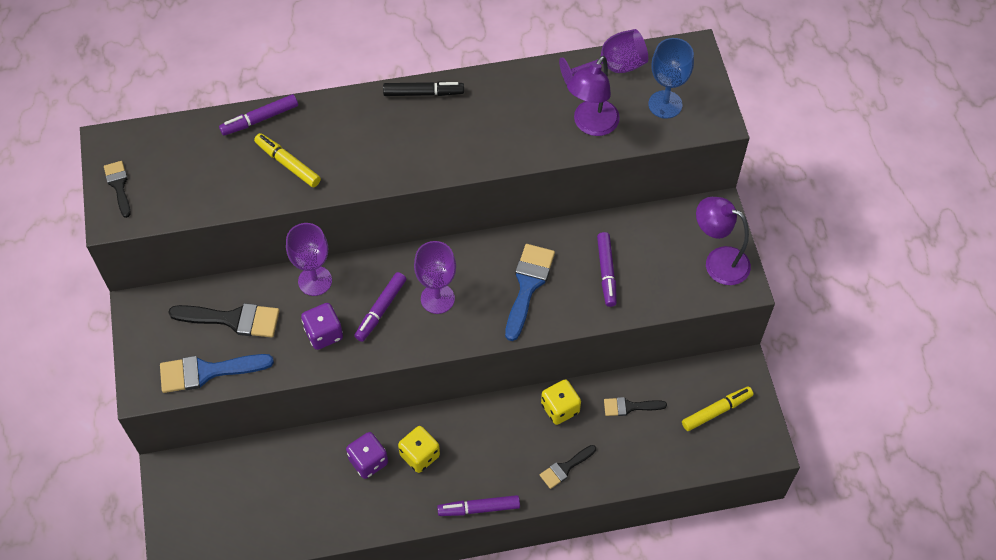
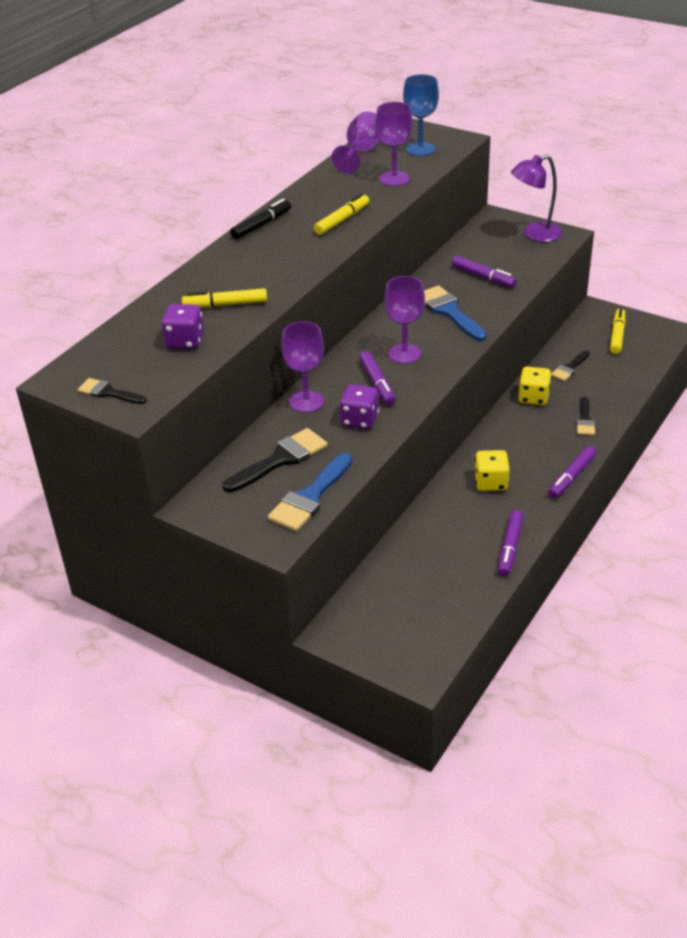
camera: 45 degrees left, 20 degrees down
(260, 119) = (164, 299): purple marker -> purple marker (510, 547)
(368, 461) = (464, 512): purple dice -> purple dice (185, 341)
(485, 141) = (342, 220): none -> yellow marker
(591, 125) = (394, 179): purple lamp -> purple goblet

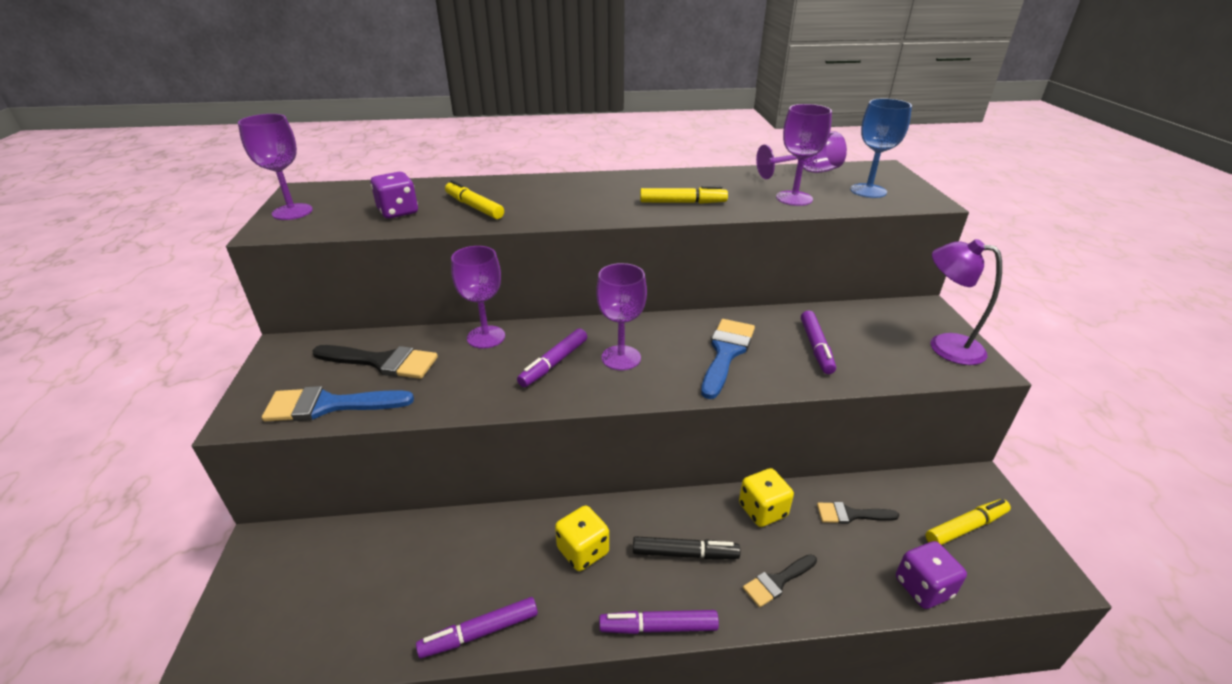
camera: 50 degrees right, 5 degrees down
(108, 392) = (292, 212): black brush -> purple goblet
(262, 225) = (622, 178): black marker -> black marker (685, 554)
(360, 420) = (482, 379): purple dice -> purple dice (923, 587)

